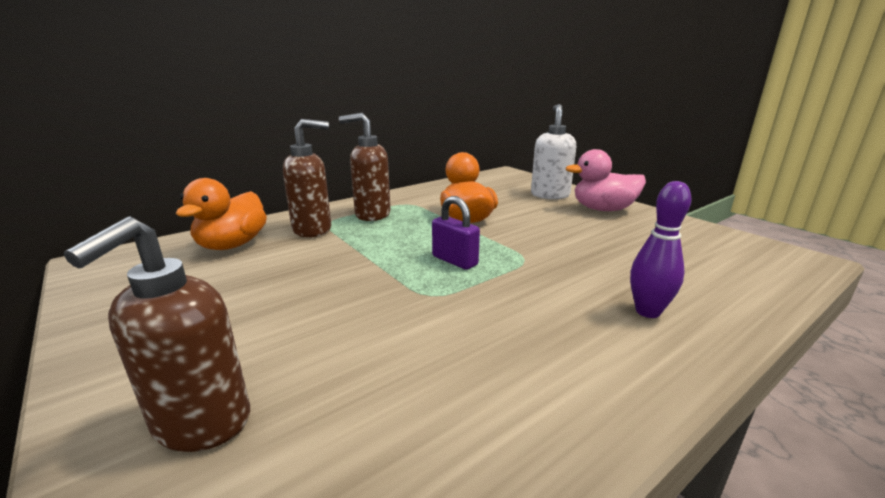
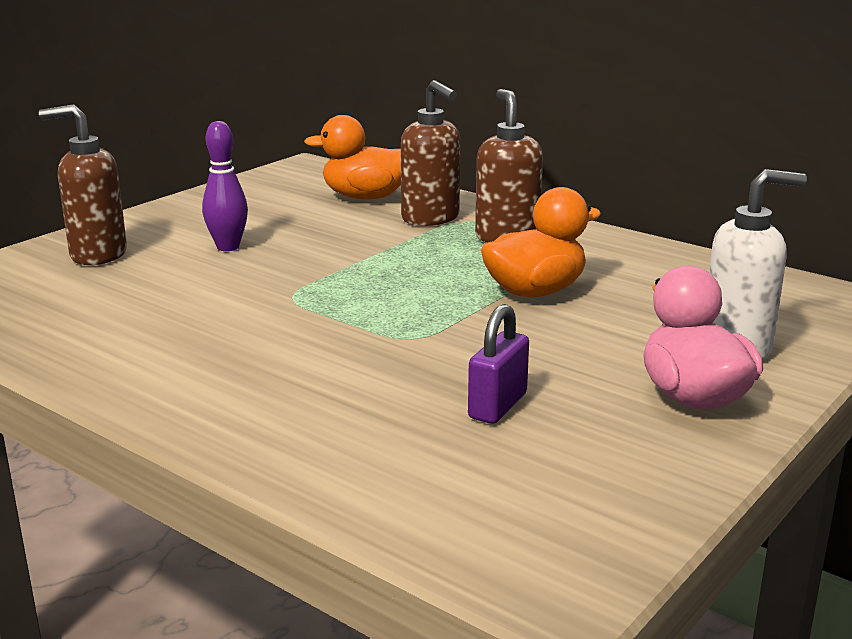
camera: 75 degrees right, 0 degrees up
(454, 261) = (383, 298): purple padlock -> purple padlock (497, 406)
(647, 311) = (291, 411): purple bowling pin -> purple bowling pin (228, 247)

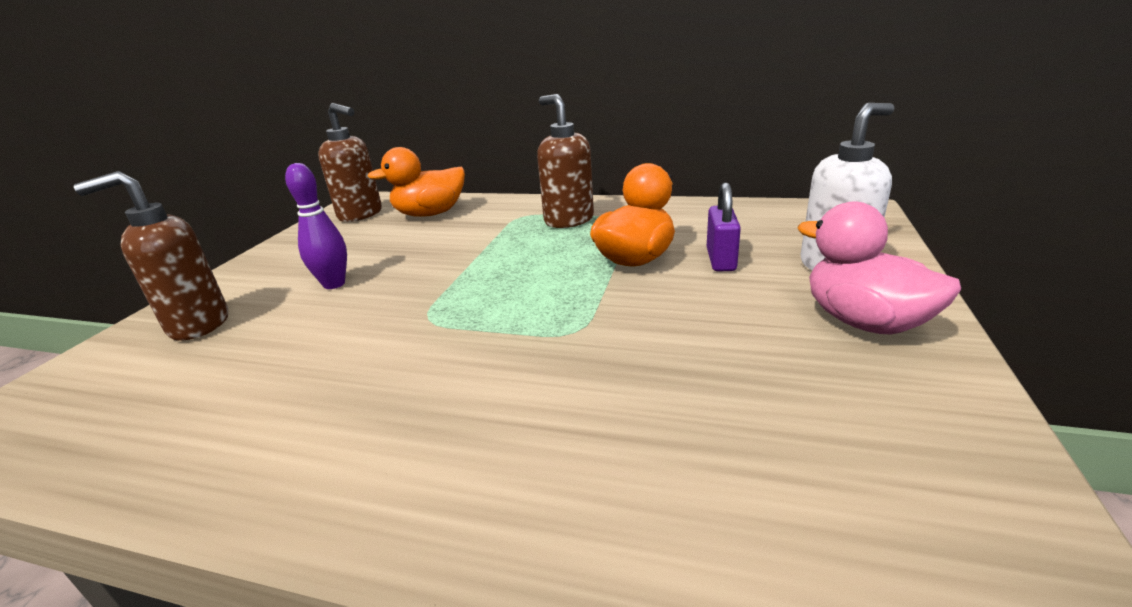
camera: 20 degrees left, 5 degrees up
(431, 218) = (497, 219): brown soap dispenser -> brown soap dispenser (361, 215)
(497, 406) = (723, 385): purple padlock -> purple padlock (720, 260)

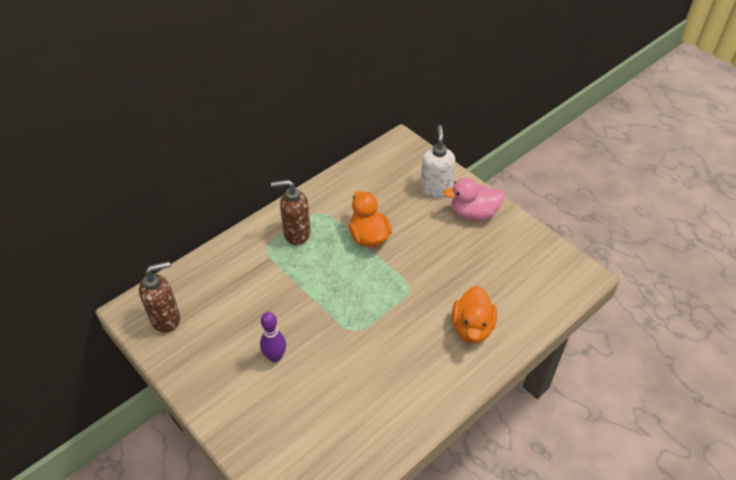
camera: 60 degrees left, 20 degrees up
(198, 325) = (268, 424): brown soap dispenser -> none
(430, 214) = (211, 285): orange duck -> orange duck (472, 328)
(720, 260) = (397, 213): purple padlock -> none

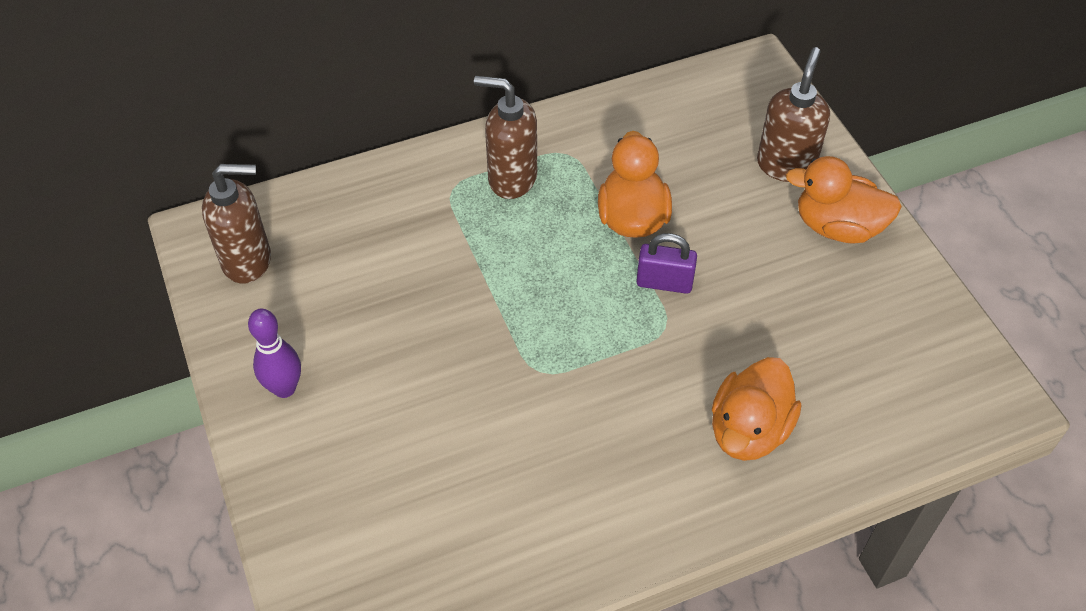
camera: 20 degrees right, 5 degrees up
(275, 357) = (392, 376): purple bowling pin -> purple bowling pin (284, 388)
(399, 265) = (664, 282): none -> purple padlock
(435, 189) = (785, 165): white soap dispenser -> brown soap dispenser
(473, 213) = (837, 227): pink duck -> orange duck

